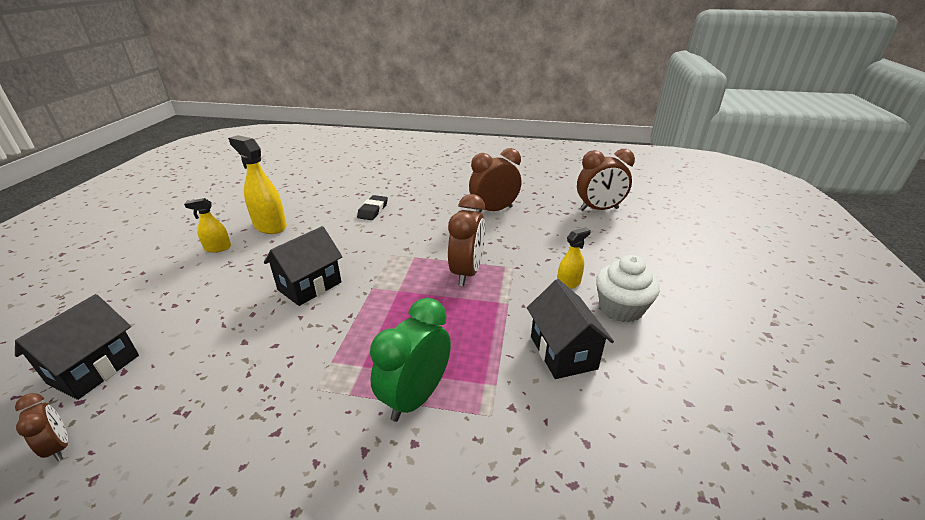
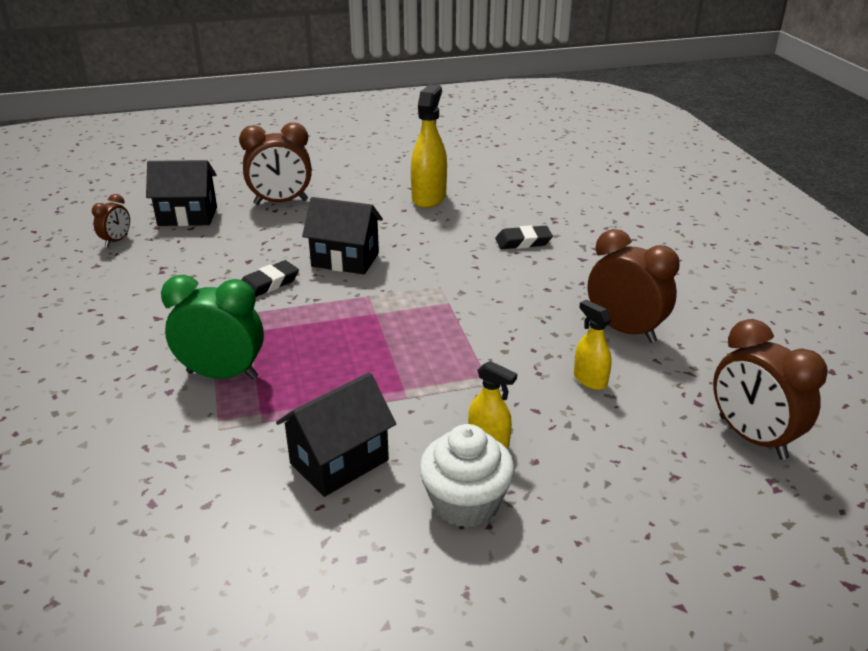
camera: 65 degrees right, 0 degrees up
(217, 248) = (368, 190): yellow spray bottle -> yellow spray bottle (590, 380)
(299, 336) = (269, 284): none -> black eraser
(467, 272) = (446, 349): brown clock -> brown clock (281, 202)

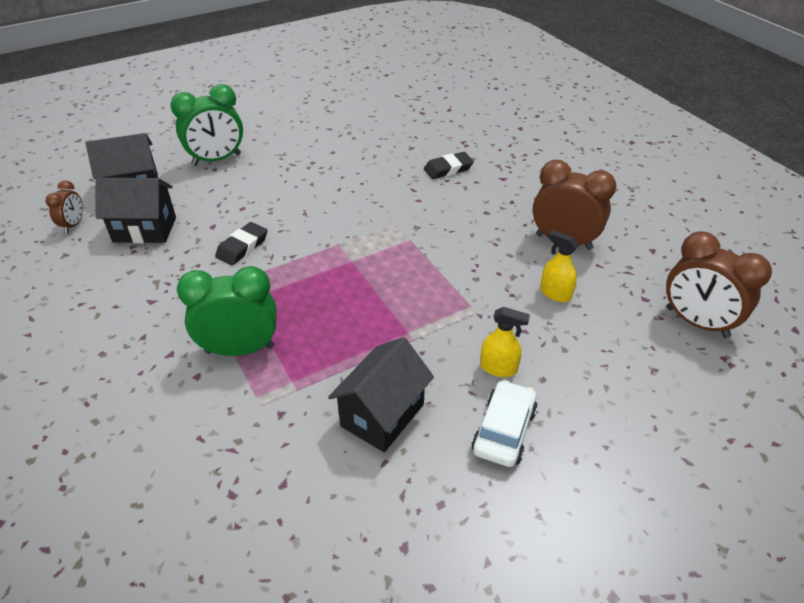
camera: 15 degrees left, 10 degrees up
(281, 202) = (216, 160): brown clock -> green clock
(345, 260) = (302, 211): black house -> black house (145, 229)
(429, 198) = (349, 136): yellow spray bottle -> none
(465, 503) = (504, 431): white cupcake -> white car

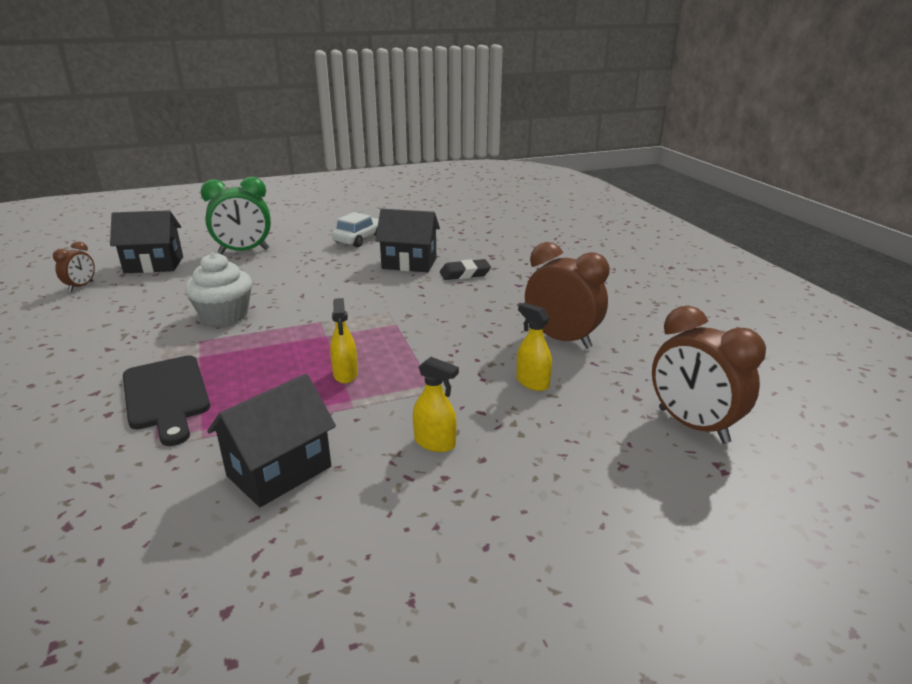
camera: 10 degrees right, 15 degrees down
(145, 229) = (142, 295): black house -> black house (409, 263)
(240, 349) = (166, 396): green clock -> black cutting board
(242, 247) = (224, 315): black eraser -> white cupcake
(390, 304) = (345, 374): none -> yellow spray bottle
(504, 431) = (411, 504): white car -> white car (359, 239)

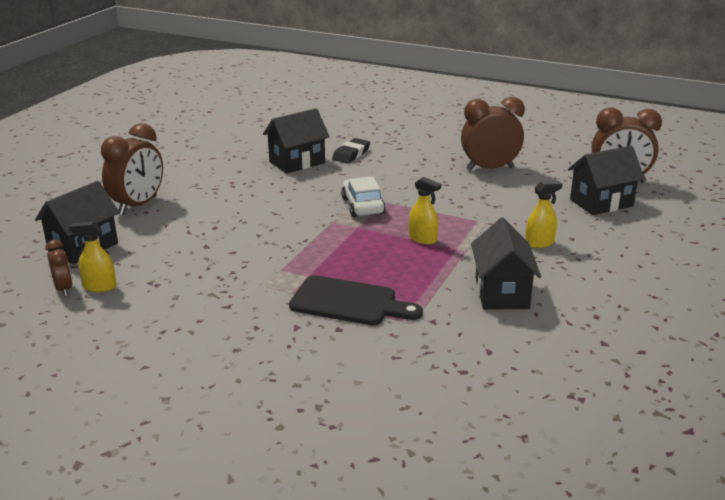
camera: 45 degrees left, 0 degrees up
(224, 315) = (255, 249): white cupcake -> none
(244, 251) = (138, 205): green clock -> brown clock
(359, 239) = (213, 160): white car -> white car (362, 206)
(532, 382) = (521, 196): yellow spray bottle -> yellow spray bottle (99, 287)
(609, 439) = (601, 203): none -> black house

